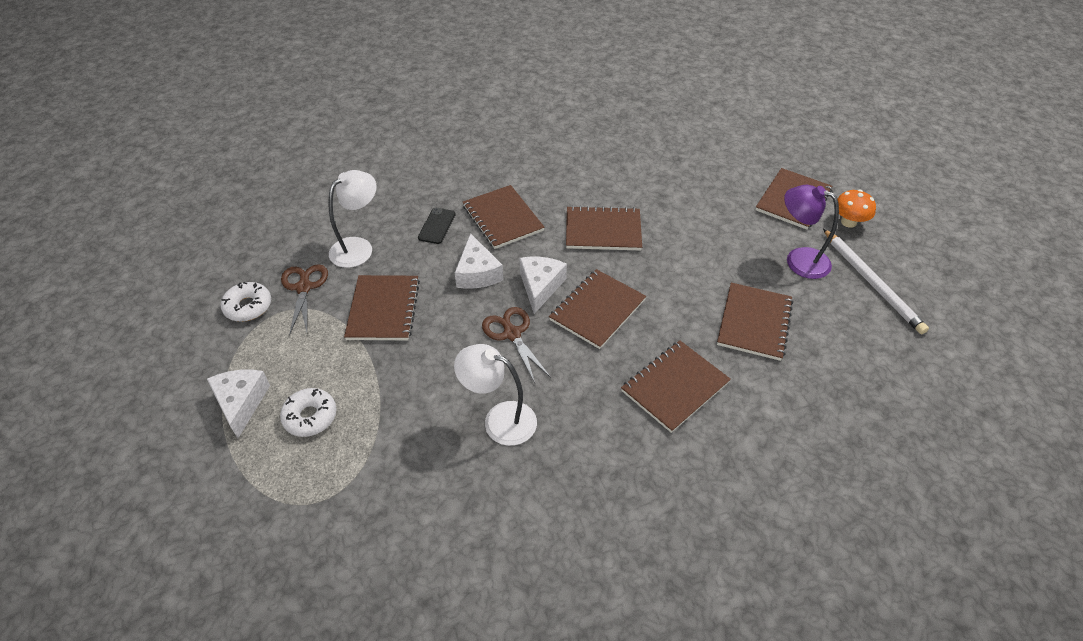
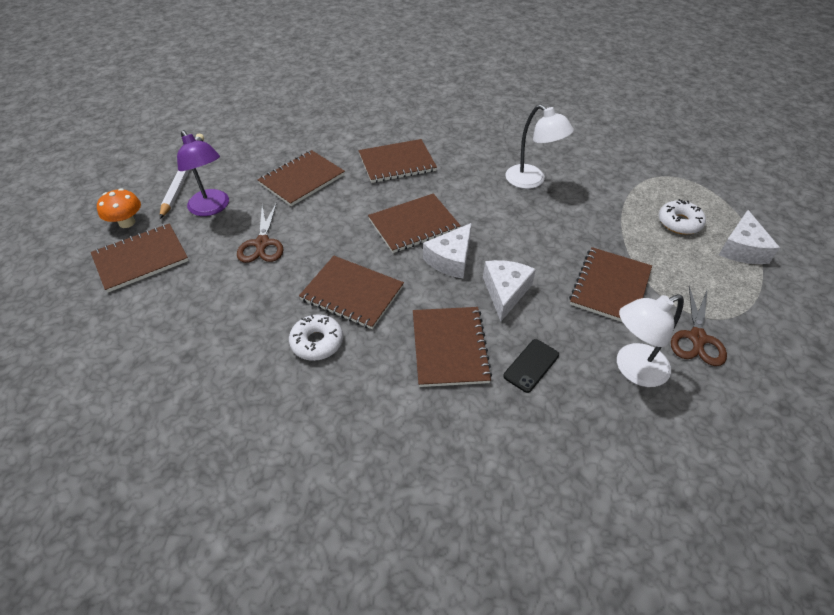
camera: 155 degrees left, 0 degrees up
(248, 307) = (758, 336): white donut -> white donut (317, 342)
(512, 334) = (496, 229): brown scissors -> brown scissors (262, 243)

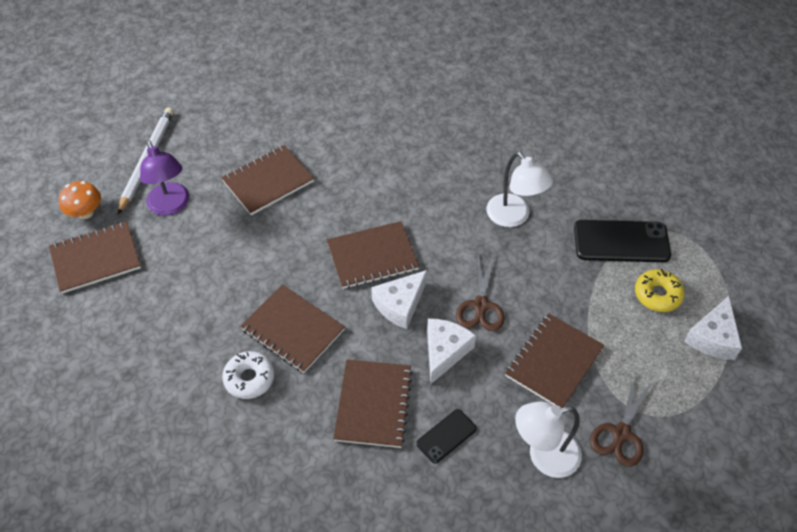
camera: 10 degrees right, 5 degrees up
(262, 243) = (215, 257): brown scissors -> brown scissors (481, 305)
(397, 163) = (373, 172): brown notebook -> none
(631, 188) = (621, 242): none -> black phone
(679, 223) = (657, 295): white donut -> yellow donut

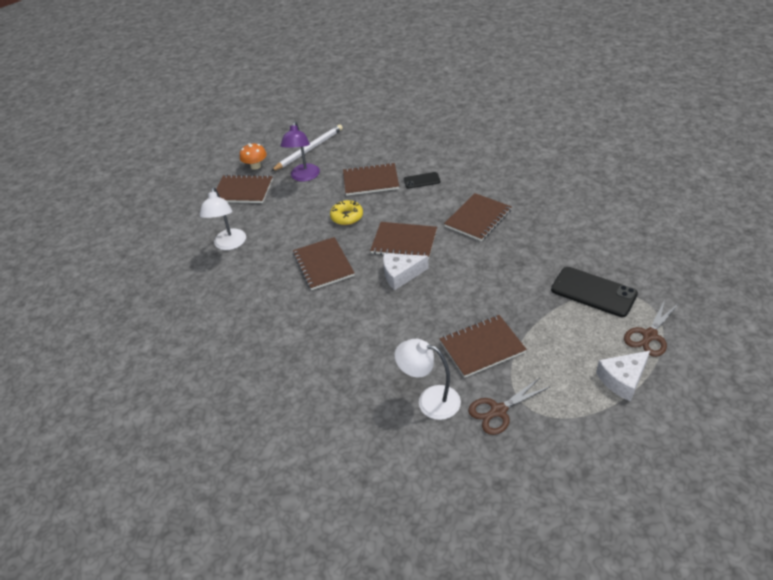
camera: 35 degrees right, 10 degrees down
(249, 378) = (277, 281): white donut -> none
(373, 404) = (340, 324): brown notebook -> brown notebook (478, 218)
(444, 351) = (409, 312): white cheese -> none
(446, 436) = (372, 360): black phone -> black phone (421, 180)
(481, 305) = (455, 294): brown scissors -> brown scissors (649, 335)
(514, 217) = (521, 250): white lamp -> white lamp (229, 244)
(657, 295) = (597, 335): yellow donut -> yellow donut (347, 217)

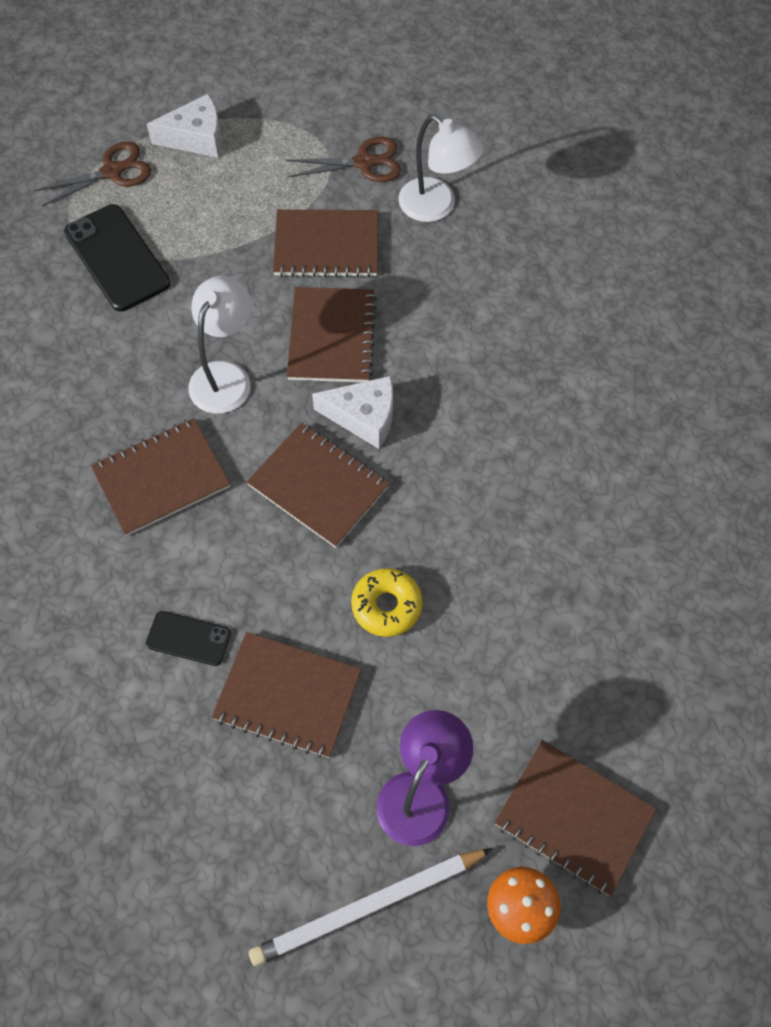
camera: 160 degrees left, 20 degrees up
(229, 244) = (640, 643): white lamp -> white lamp (225, 376)
(323, 265) = (481, 501): brown notebook -> brown notebook (332, 337)

